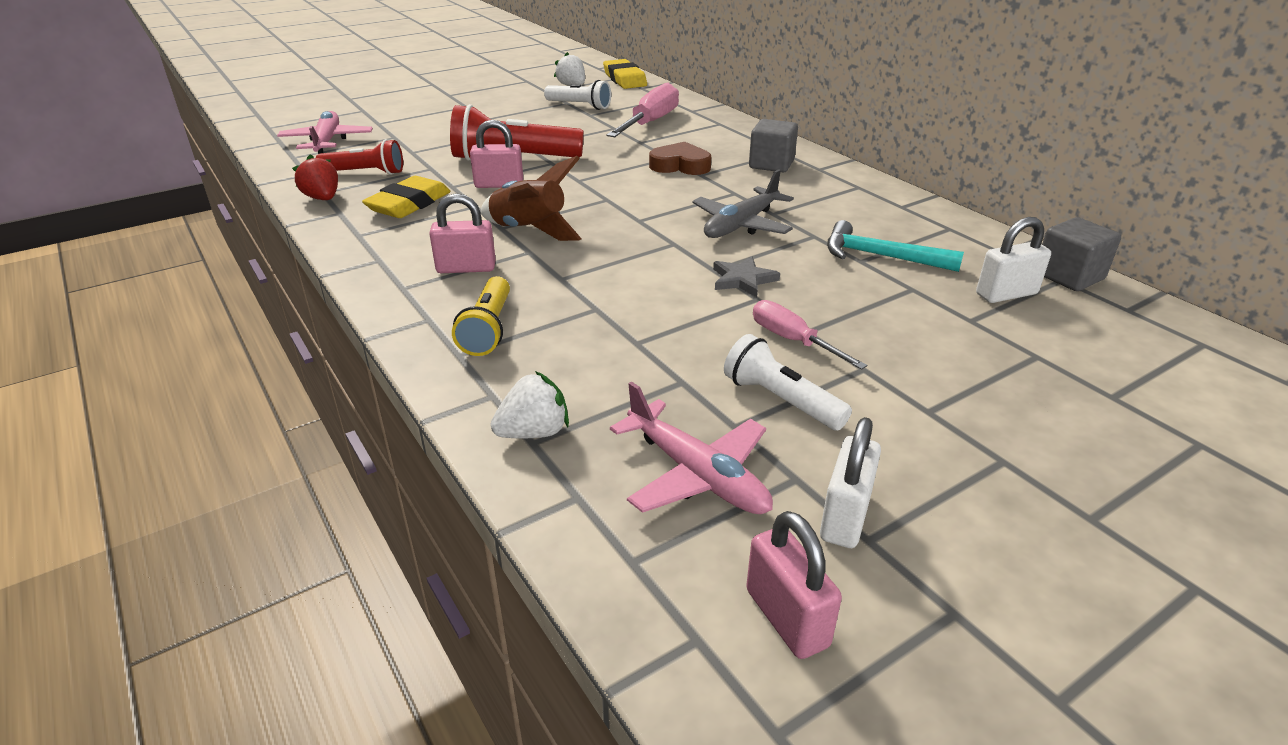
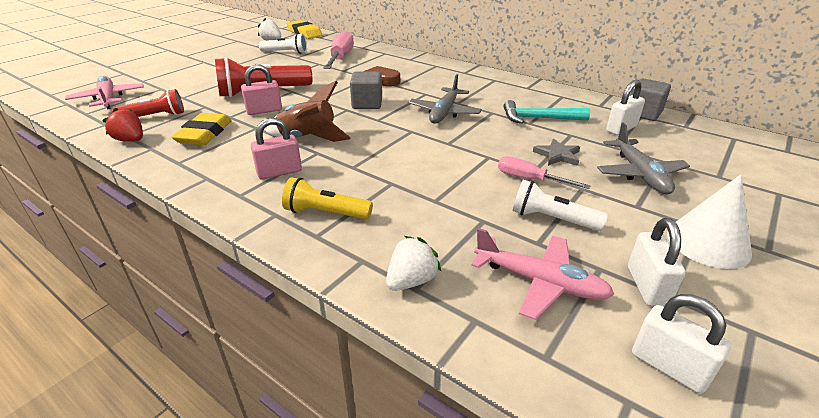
camera: 20 degrees left, 0 degrees up
(488, 329) = (326, 213): yellow flashlight -> yellow flashlight turned 120 degrees clockwise
(743, 280) = (471, 146): grey star -> grey star (557, 155)
(771, 164) = (435, 73): grey cube -> grey cube (367, 104)
(786, 618) = (668, 366): pink padlock -> white padlock
(975, 366) = (639, 174): none -> grey plane
(997, 485) = (708, 243): none -> white cone

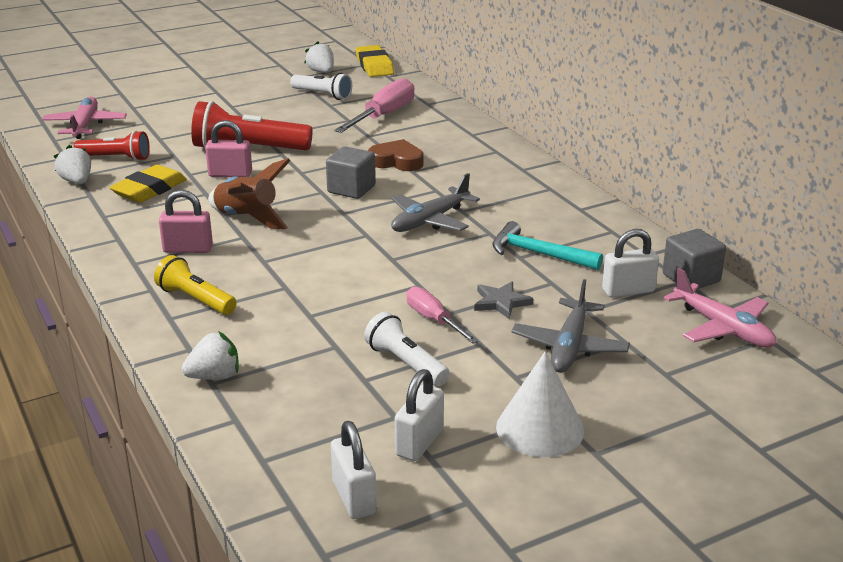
camera: 25 degrees right, 5 degrees down
(130, 140) = (77, 181): red strawberry -> white strawberry
(539, 282) = (324, 410): pink plane -> pink plane (722, 328)

